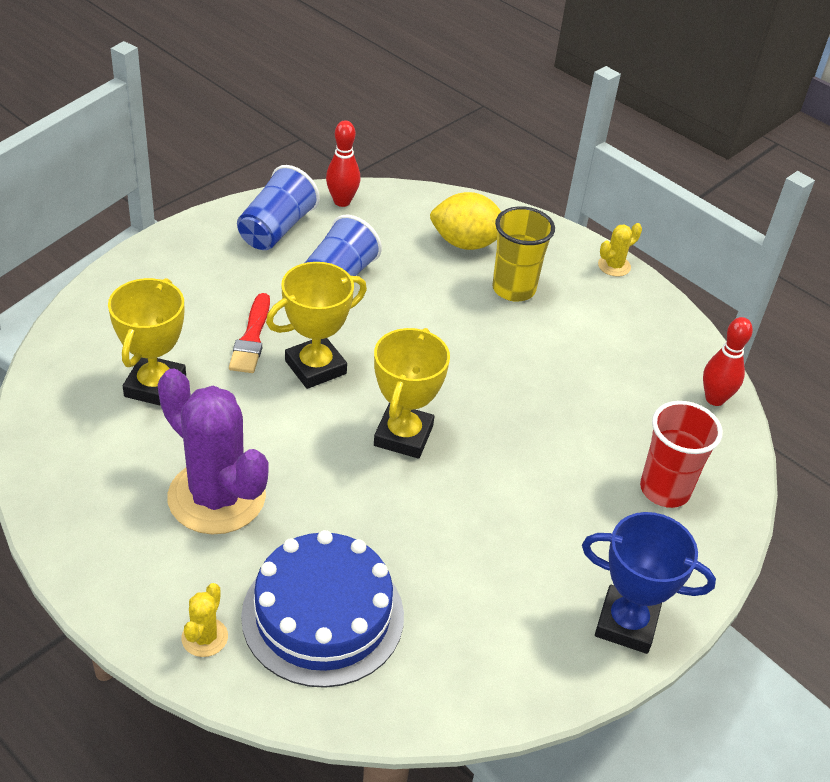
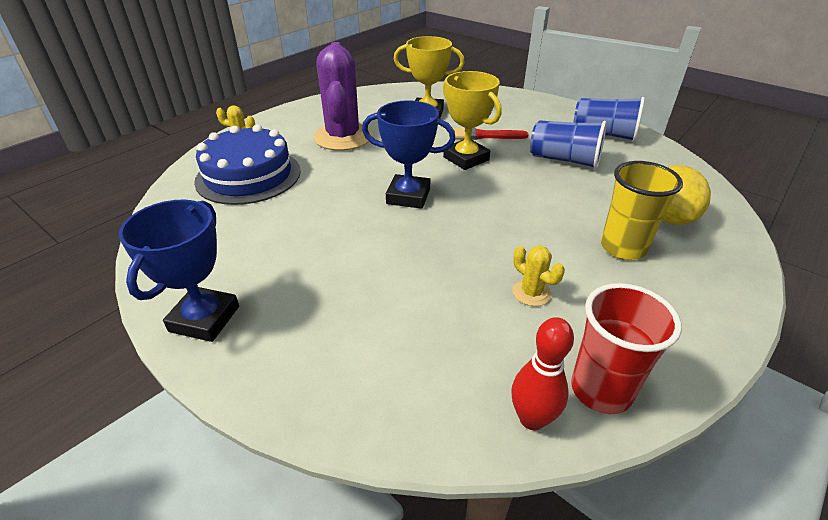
camera: 90 degrees right, 5 degrees down
(216, 497) = (343, 137): purple cactus -> purple cactus turned 45 degrees counterclockwise
(342, 201) = (663, 156): red bowling pin -> none
(403, 436) = (408, 196): yellow trophy -> blue trophy
(614, 266) = (728, 325): yellow cactus -> yellow cactus (531, 293)
(665, 490) = (368, 356): red cup -> red cup (601, 390)

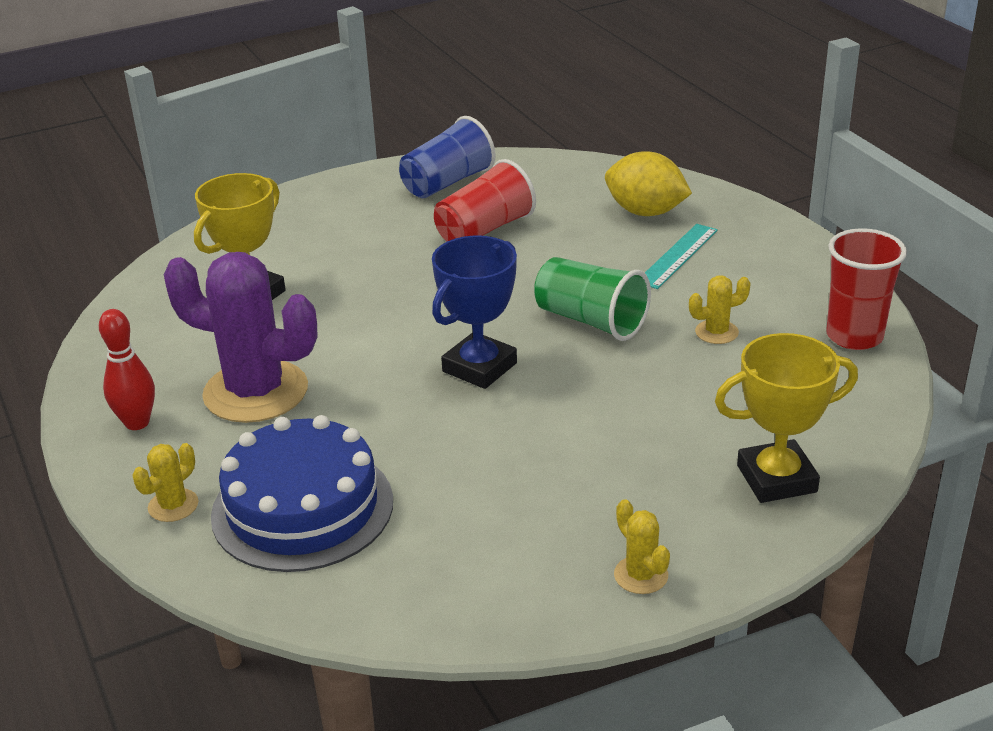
camera: 65 degrees left, 5 degrees down
(205, 319) = (641, 575): blue trophy -> yellow cactus
(466, 158) = (420, 298): yellow trophy -> yellow trophy (776, 478)
(483, 136) = (369, 268): red brush -> none
(495, 227) = (591, 321): none -> green cup
(532, 419) = (871, 381): red bowling pin -> red bowling pin (137, 423)
(564, 160) = (484, 230): blue cup -> red cup
(623, 248) = (677, 256): yellow cup -> turquoise ruler

